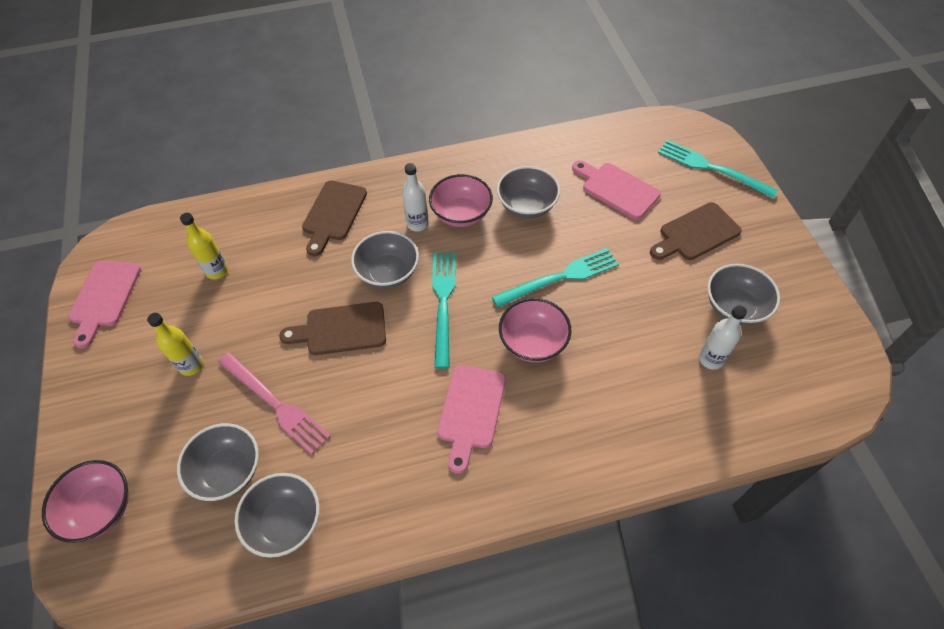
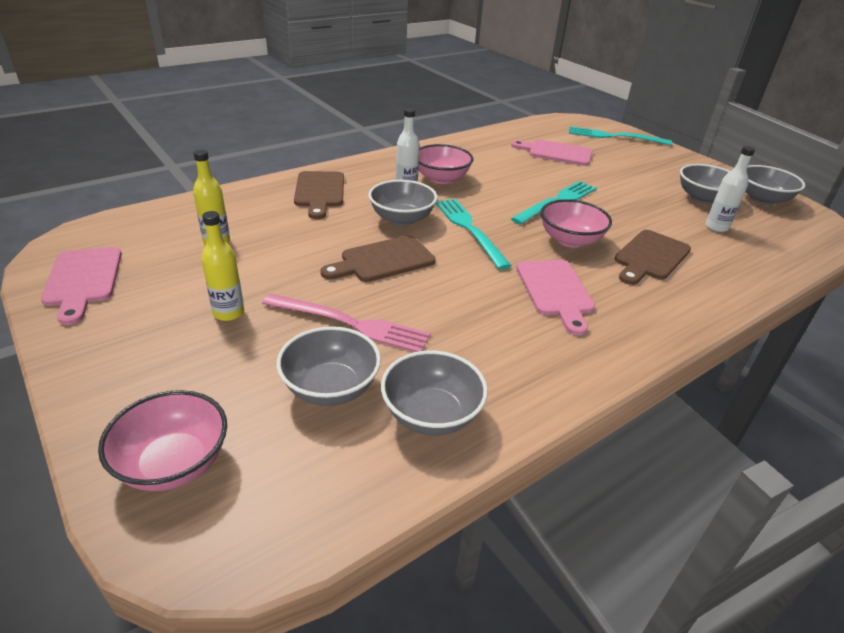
camera: 25 degrees left, 20 degrees down
(527, 206) = (493, 168): grey bowl -> grey bowl (762, 199)
(696, 233) = (636, 167): brown cutting board -> brown cutting board (650, 257)

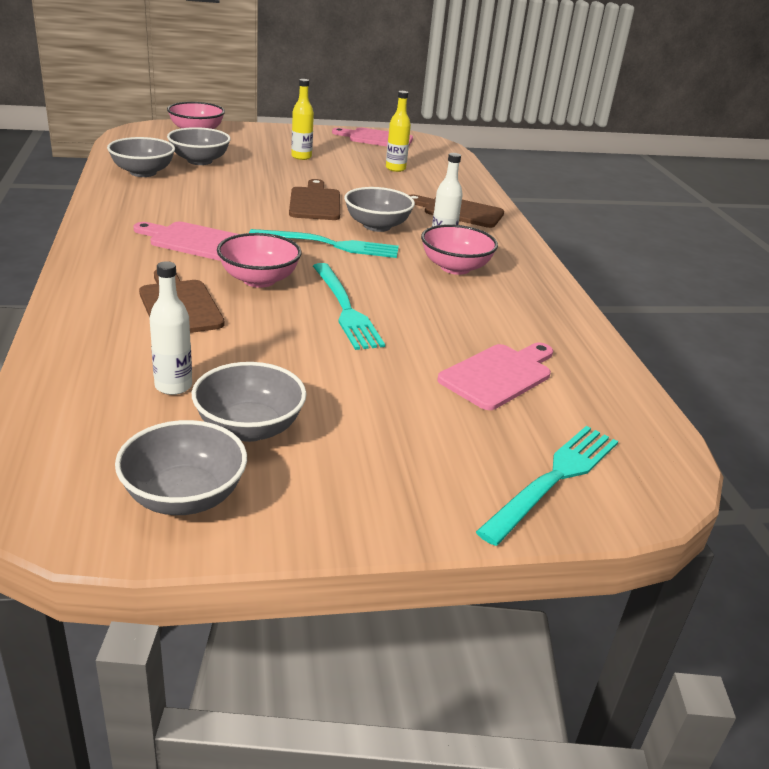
camera: 115 degrees right, 5 degrees down
(350, 324) = (250, 177): pink fork -> none

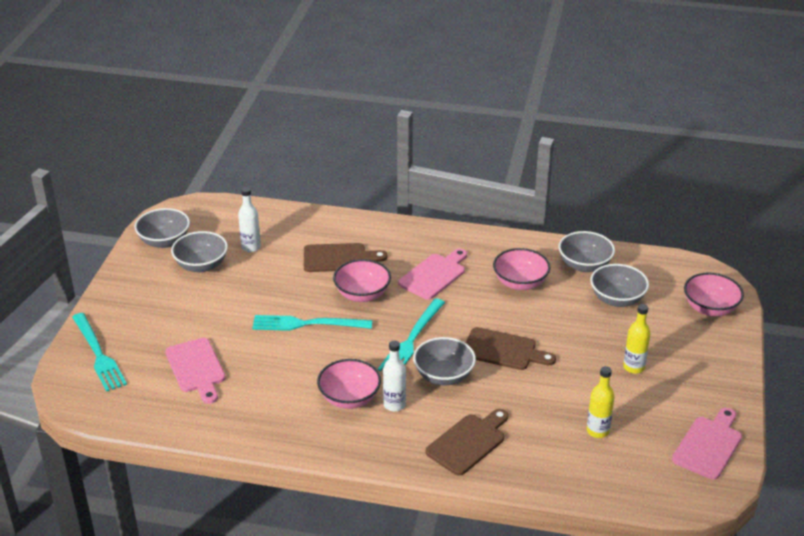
camera: 115 degrees right, 5 degrees up
(190, 198) = (520, 283): none -> pink bowl

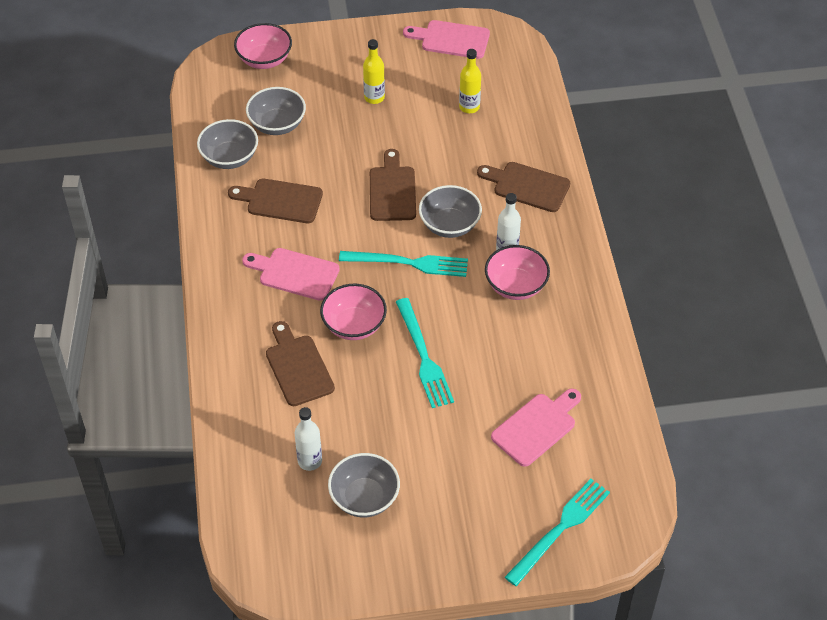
camera: 110 degrees left, 15 degrees up
(164, 241) = (333, 559): grey bowl -> none
(520, 283) = (280, 201): pink bowl -> brown cutting board

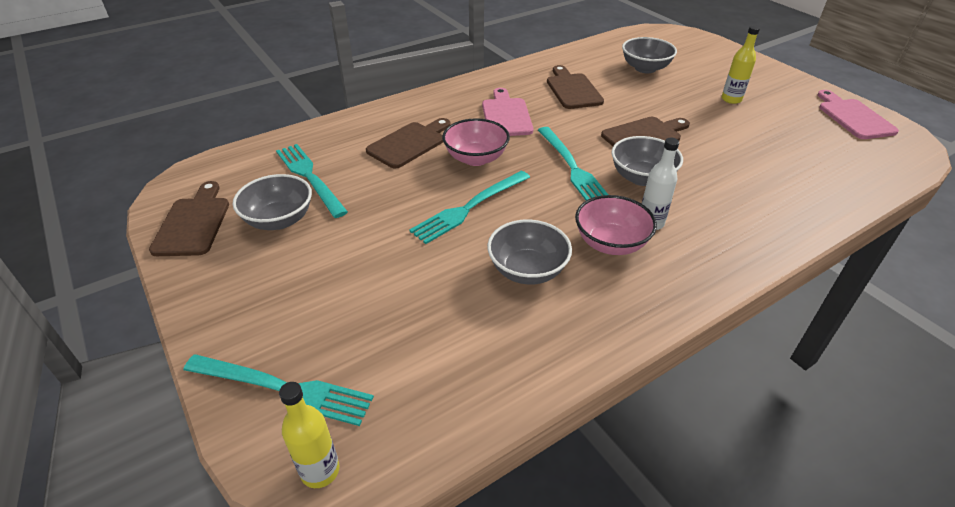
camera: 65 degrees right, 10 degrees down
(229, 158) = (590, 60): grey bowl -> grey bowl (527, 270)
(264, 59) = (699, 47): pink bowl -> none
(310, 461) = (310, 177): white bottle -> turquoise fork
(469, 107) = (793, 148): yellow bottle -> yellow bottle (320, 471)
(527, 186) = (748, 212): brown cutting board -> brown cutting board (193, 223)
(536, 427) = (428, 319): pink cutting board -> none

